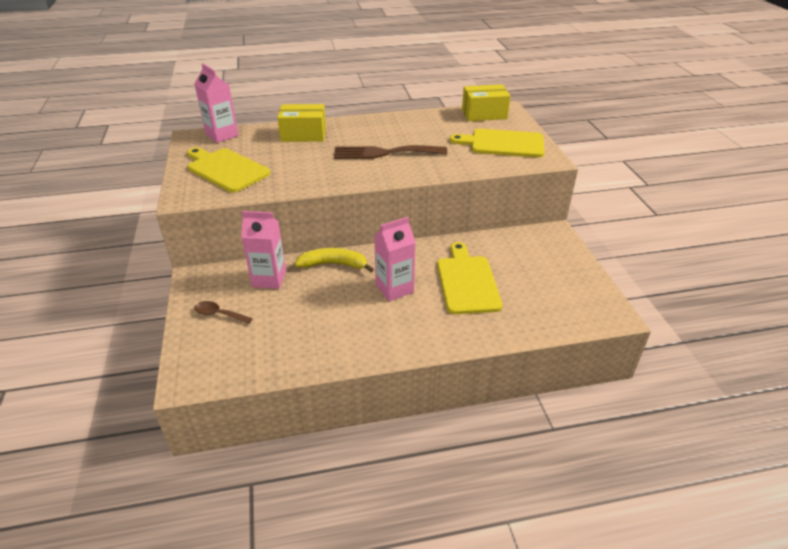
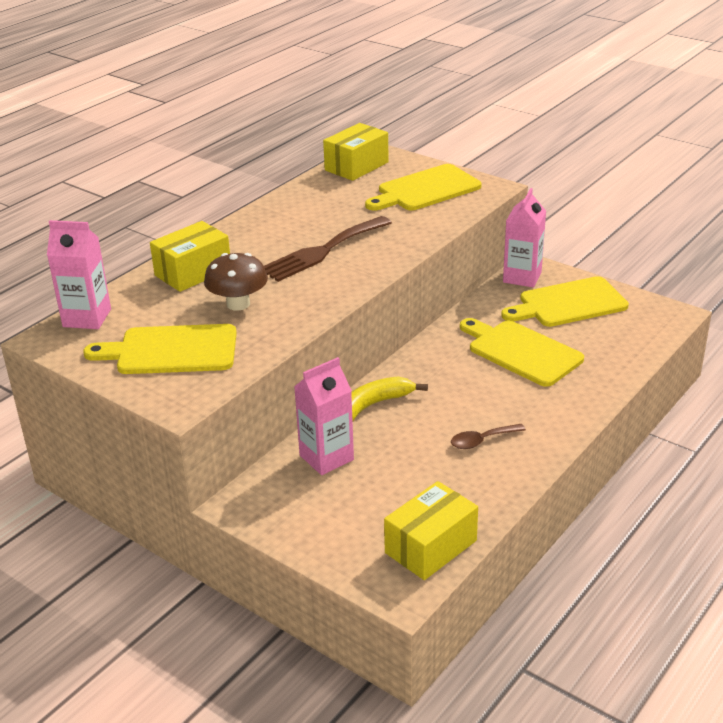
camera: 40 degrees left, 5 degrees down
(219, 314) = (331, 519): brown spoon -> brown spoon (481, 441)
(238, 366) = (431, 547): none -> yellow box
(295, 161) = (238, 304): none -> brown mushroom
(394, 288) = (466, 394): pink carton -> pink carton (522, 277)
(545, 268) = (568, 303): none -> yellow cutting board

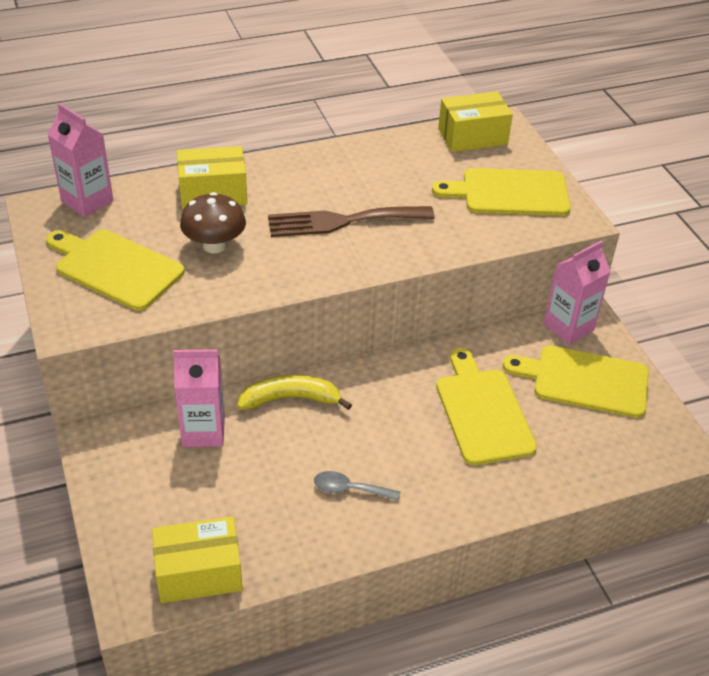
camera: 30 degrees right, 10 degrees up
(481, 441) = (349, 489): brown spoon -> grey spoon

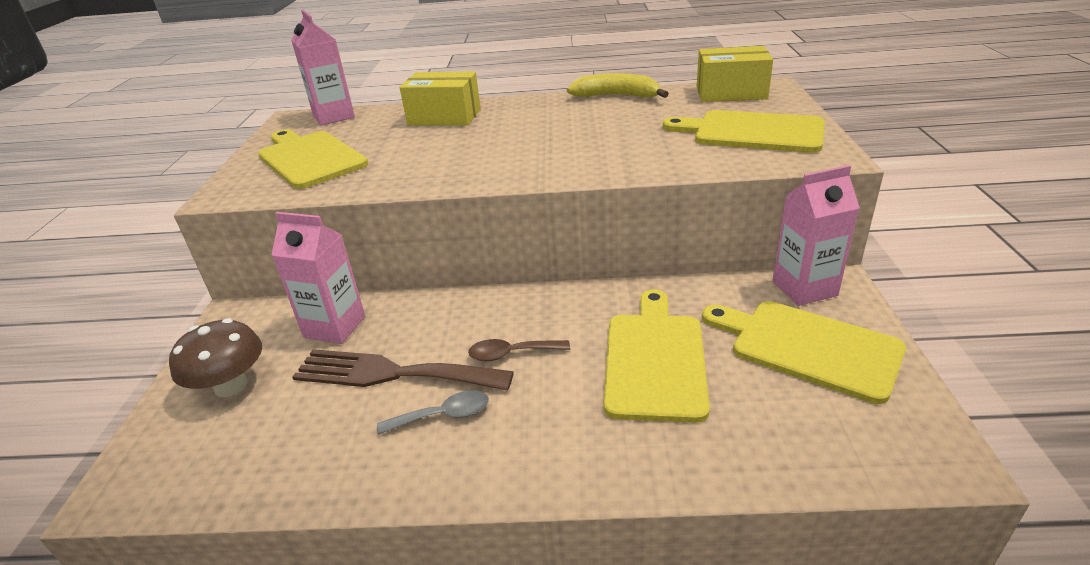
camera: 25 degrees right, 10 degrees down
(199, 573) = (211, 473): yellow box -> none
(214, 245) = (412, 150): brown mushroom -> brown mushroom (231, 386)
(290, 399) = (442, 312): yellow banana -> yellow banana (616, 96)
(343, 221) = (552, 142): brown fork -> brown fork (393, 373)
(349, 489) = (443, 415): grey spoon -> grey spoon turned 135 degrees clockwise
(372, 427) = (511, 354): none -> brown spoon

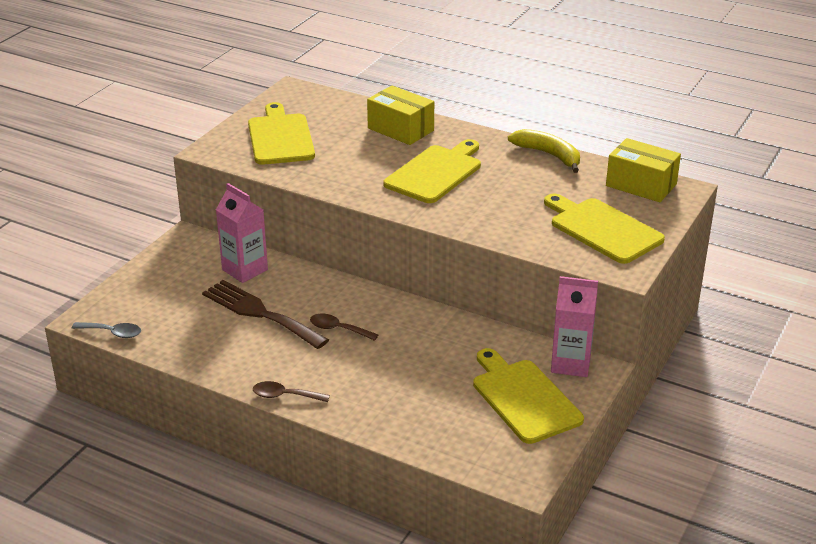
camera: 25 degrees right, 0 degrees up
(231, 386) = (166, 284): brown mushroom -> none
(334, 116) = (323, 99): pink carton -> none
(443, 415) = (272, 348): grey spoon -> grey spoon (112, 333)
(516, 482) = (284, 396): none -> brown spoon
(655, 360) = (420, 367): yellow cutting board -> yellow cutting board (435, 173)

